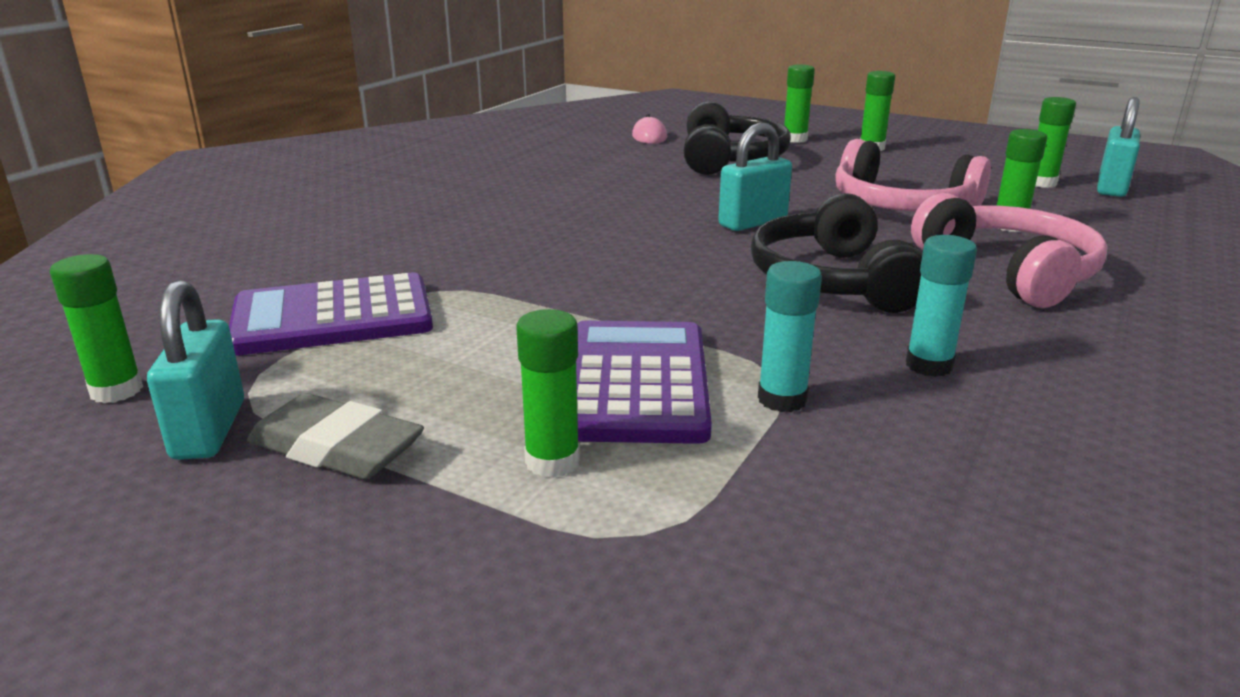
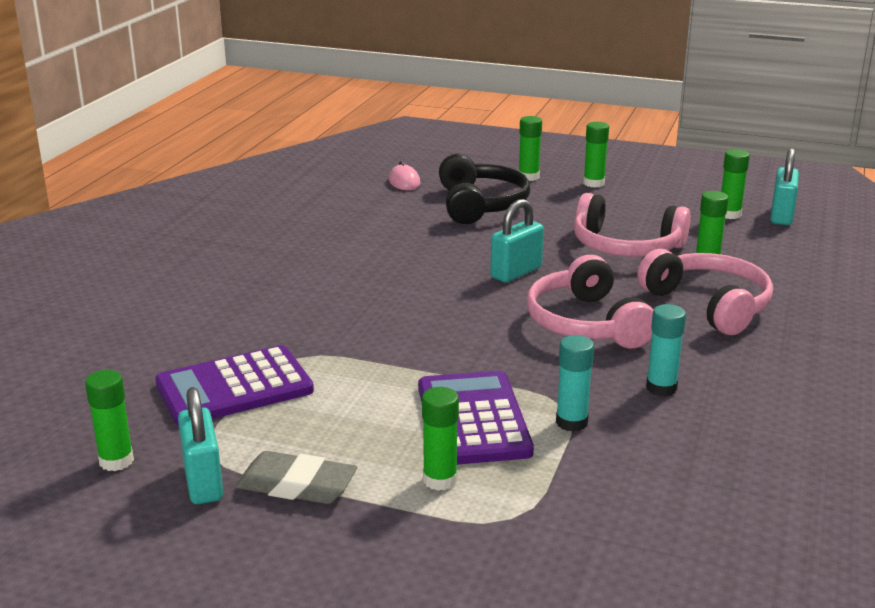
camera: 10 degrees left, 0 degrees up
(831, 280) = (586, 323): black headphones -> pink headphones

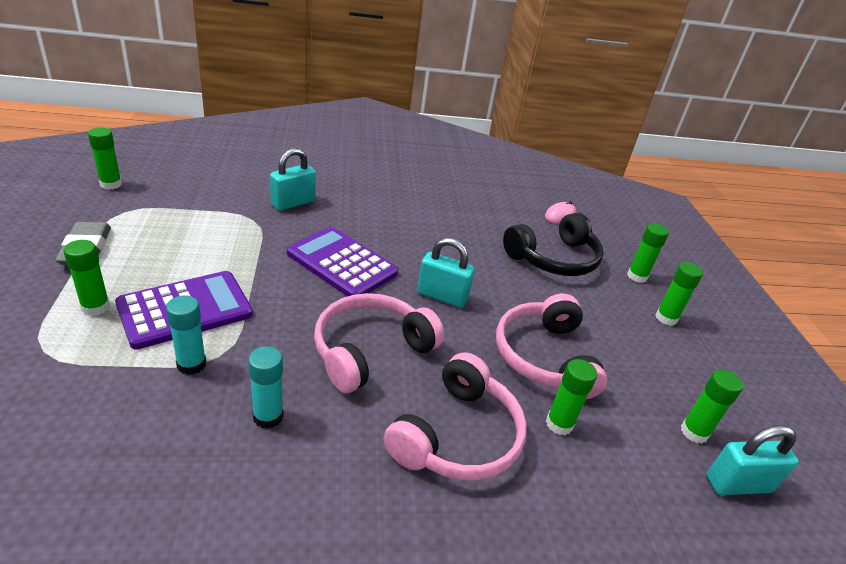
camera: 60 degrees right, 10 degrees up
(203, 482) = (89, 215): turquoise padlock -> turquoise padlock (293, 203)
(234, 388) = (205, 204): purple calculator -> purple calculator (342, 263)

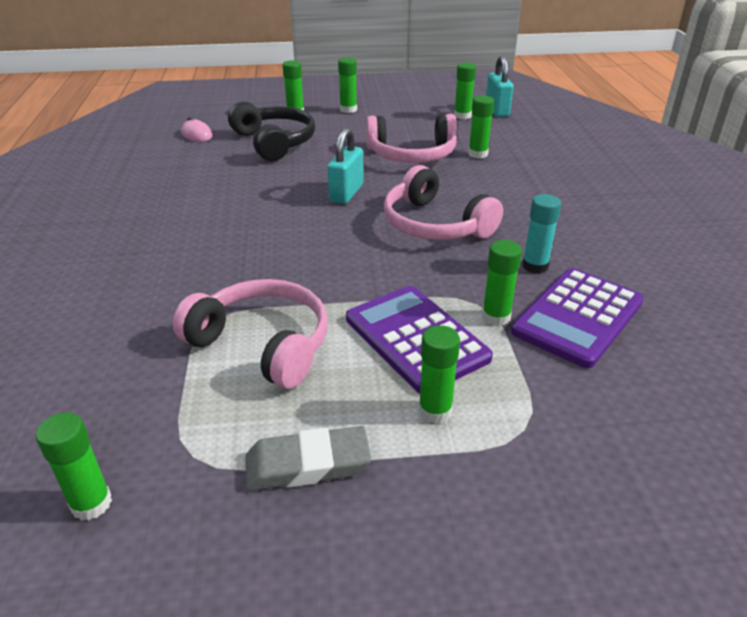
camera: 85 degrees left, 0 degrees up
(191, 364) = (496, 317): turquoise glue stick -> green glue stick
(293, 203) = (167, 293): turquoise padlock -> none
(342, 263) = (304, 247): purple calculator -> purple calculator (578, 317)
(458, 436) = (509, 188): pink headphones -> pink headphones (263, 344)

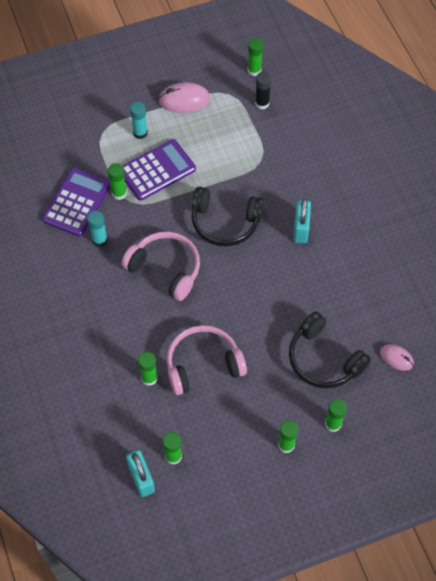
camera: 165 degrees right, 25 degrees up
(135, 418) = (262, 103): none -> black glue stick
(263, 344) = (229, 151): pink headphones -> none
(308, 464) = (184, 100): grey eraser -> pink mouse
(324, 255) = (225, 222): none -> black headphones
(346, 193) = (235, 293): turquoise padlock -> turquoise padlock (301, 229)
(416, 338) = (157, 170): purple calculator -> purple calculator turned 75 degrees counterclockwise
(435, 410) = (140, 133): green glue stick -> turquoise glue stick

